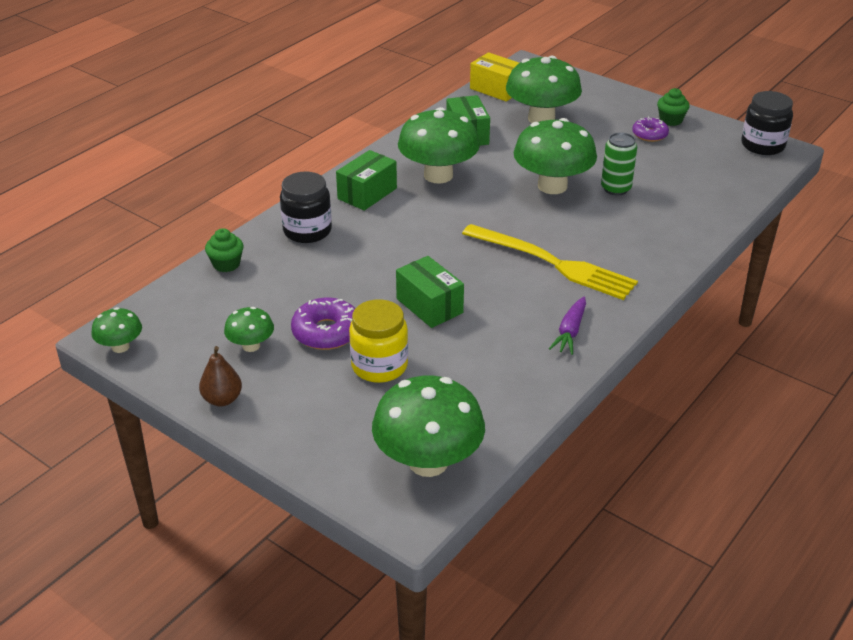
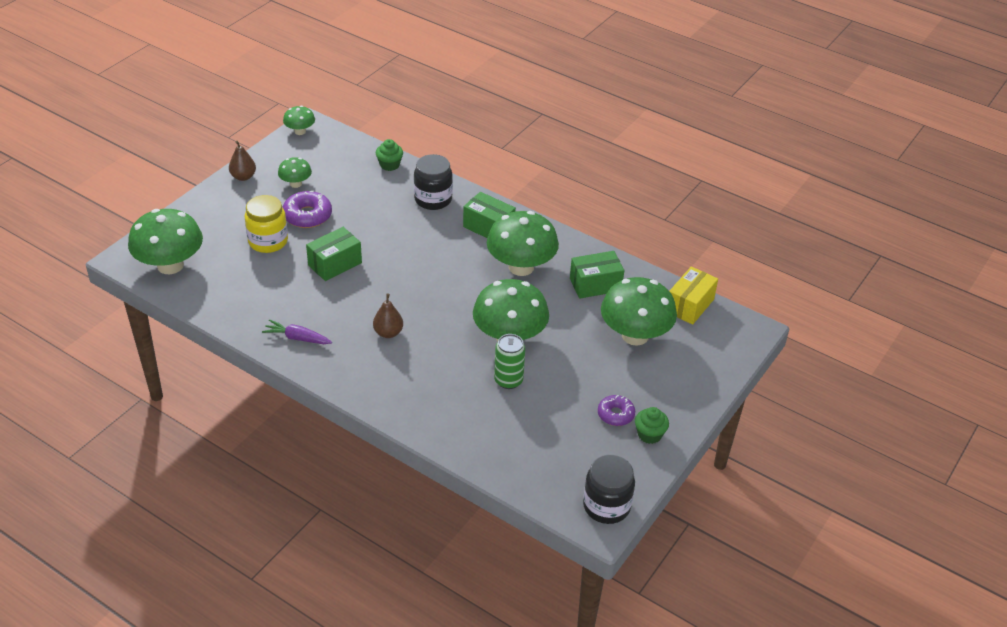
camera: 85 degrees right, 5 degrees up
(553, 263) = (388, 333): yellow fork -> brown pear

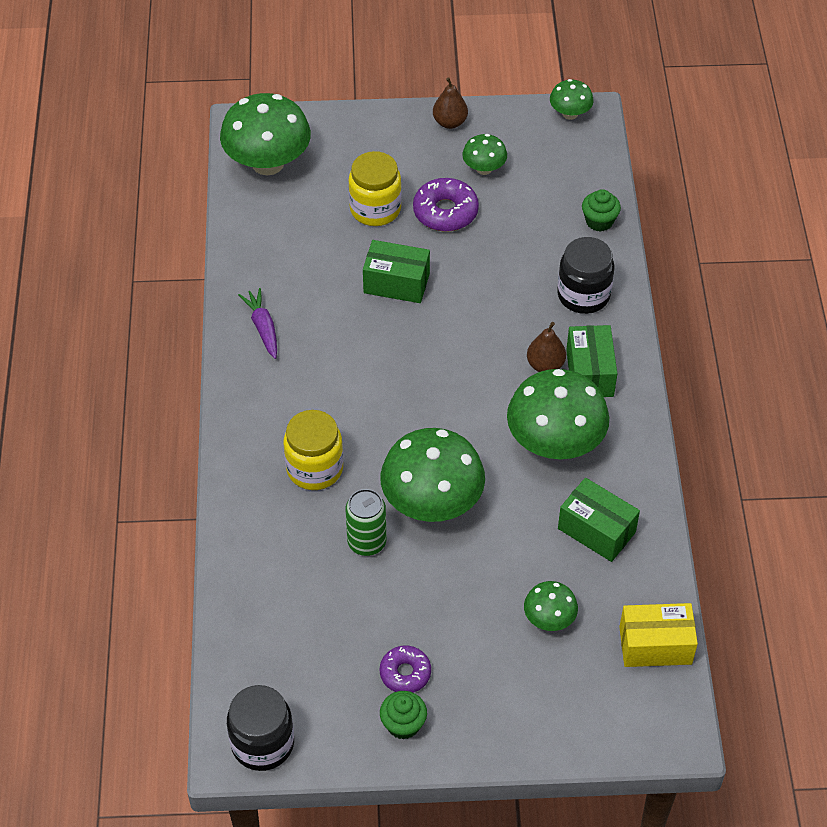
camera: 55 degrees right, 10 degrees up
(388, 333) = (339, 394): brown pear -> brown pear (545, 365)
(431, 373) = (314, 468): none -> yellow jar
(635, 335) = (549, 619): green mushroom -> green mushroom, size x0.50

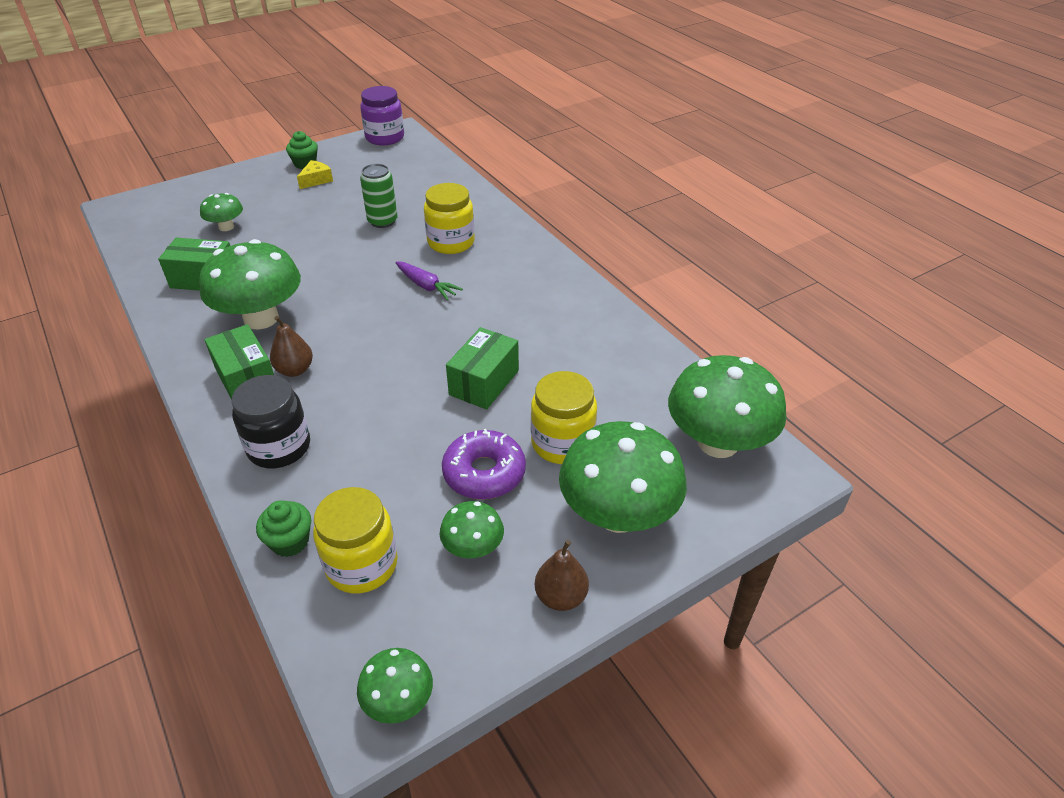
camera: 150 degrees right, 10 degrees down
(262, 743) = (385, 138): black jar -> purple jar
(263, 327) = (573, 306): purple carrot -> purple carrot (427, 286)
(396, 283) = (484, 382): green box -> green box turned 45 degrees counterclockwise
(405, 673) = (316, 180): purple donut -> yellow cheese
(432, 503) = (347, 253): green mushroom -> green mushroom (618, 514)
(559, 188) = (362, 565): none -> yellow jar
(655, 645) = (140, 238): yellow box -> none

